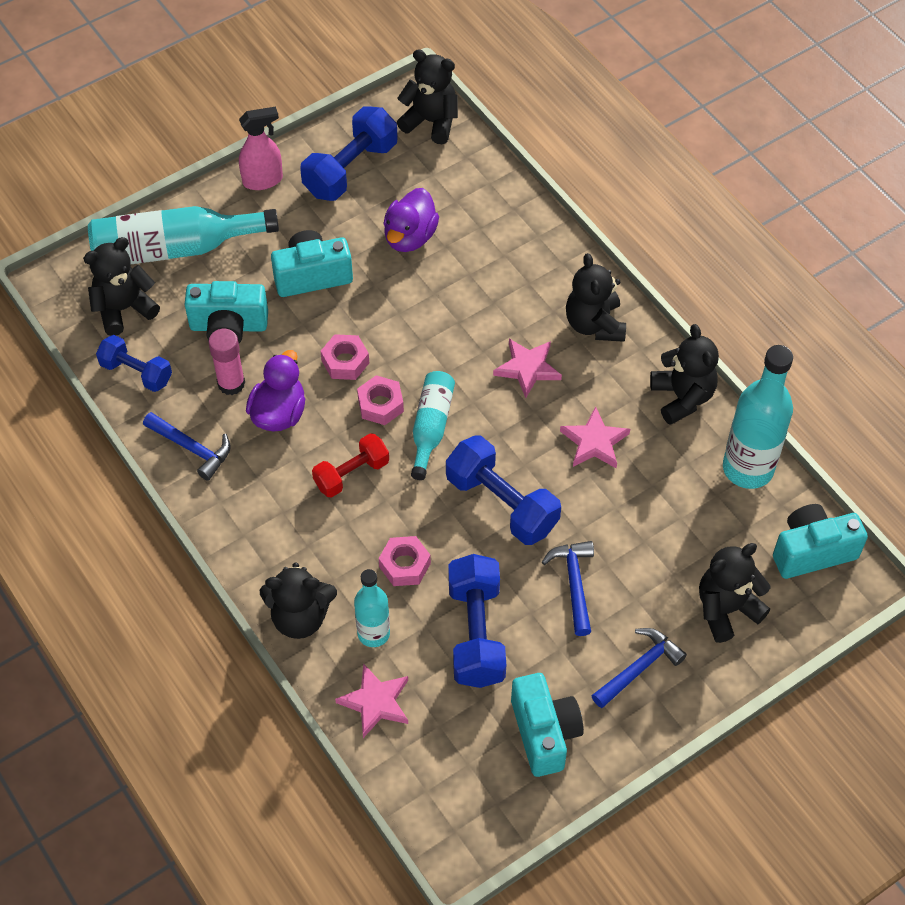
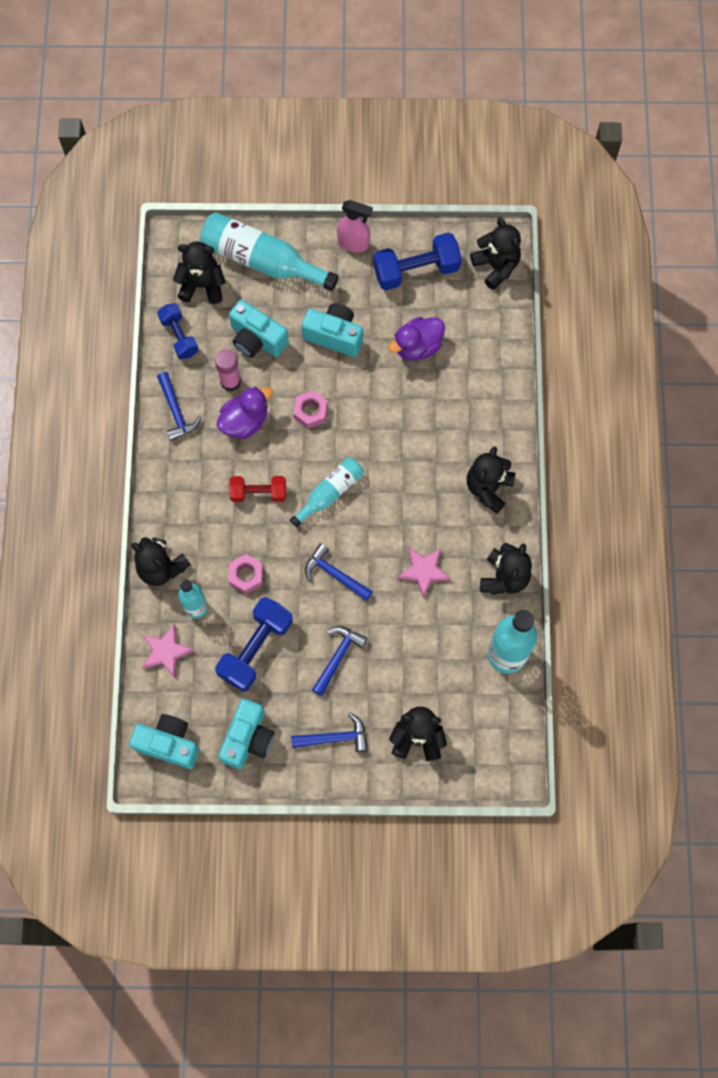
camera: 35 degrees right, 15 degrees up
(380, 405) = (310, 456): pink nut -> none
(502, 503) = (334, 574): blue dumbbell -> blue hammer
(527, 368) = (421, 492): pink star -> none
(812, 551) = (502, 737): turquoise camera -> turquoise camera (169, 744)

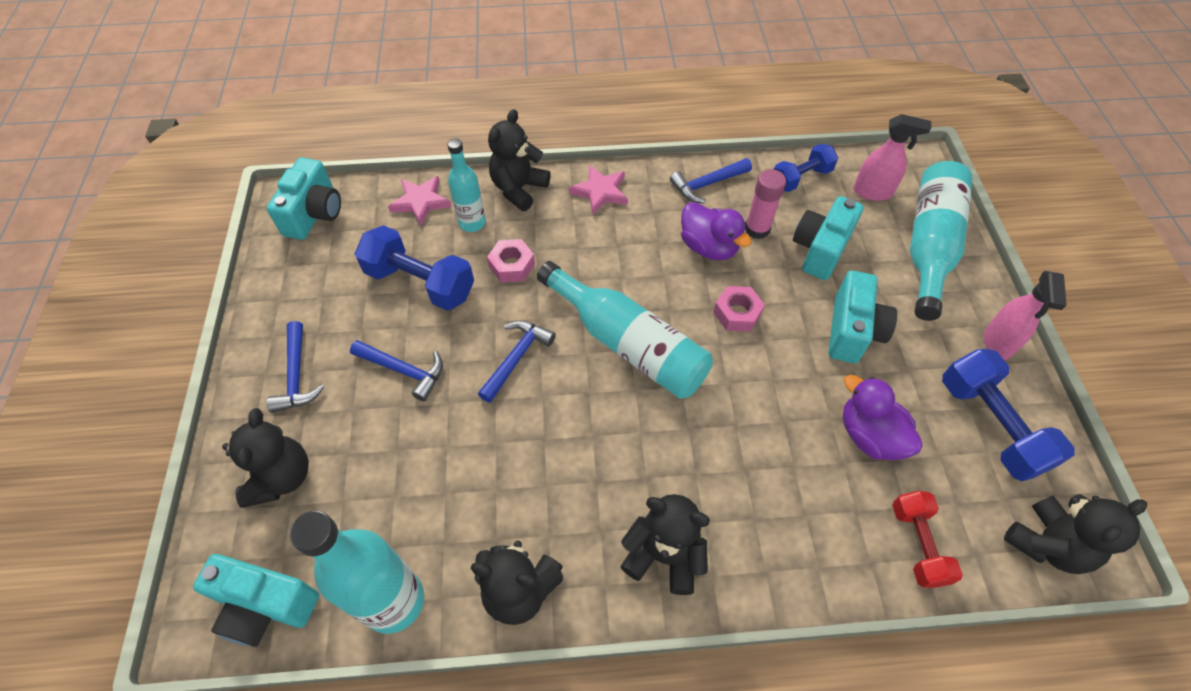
camera: 85 degrees right, 15 degrees down
(202, 285) = (872, 192): black teddy bear -> pink spray bottle
(248, 738) = (309, 285): turquoise camera -> turquoise camera (265, 606)
(258, 493) = (618, 268): red dumbbell -> red dumbbell (917, 544)
(330, 493) = (628, 344): turquoise bottle -> turquoise bottle, size x1.68
(424, 571) = (525, 468): pink star -> pink star (600, 192)

